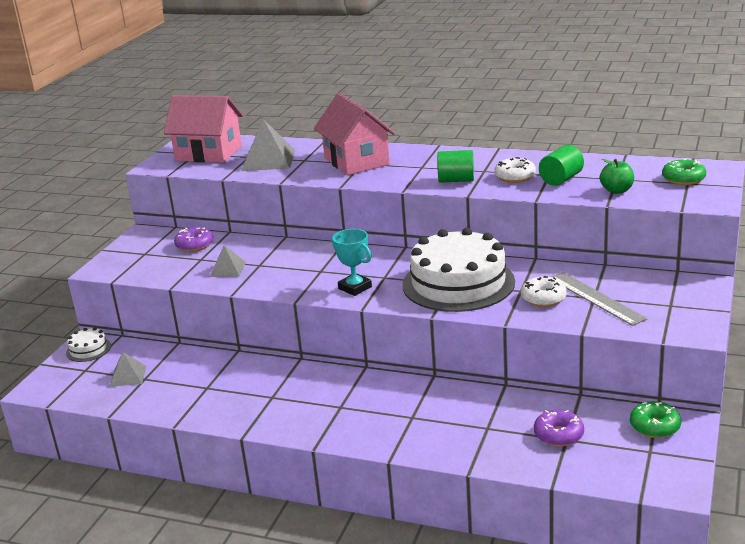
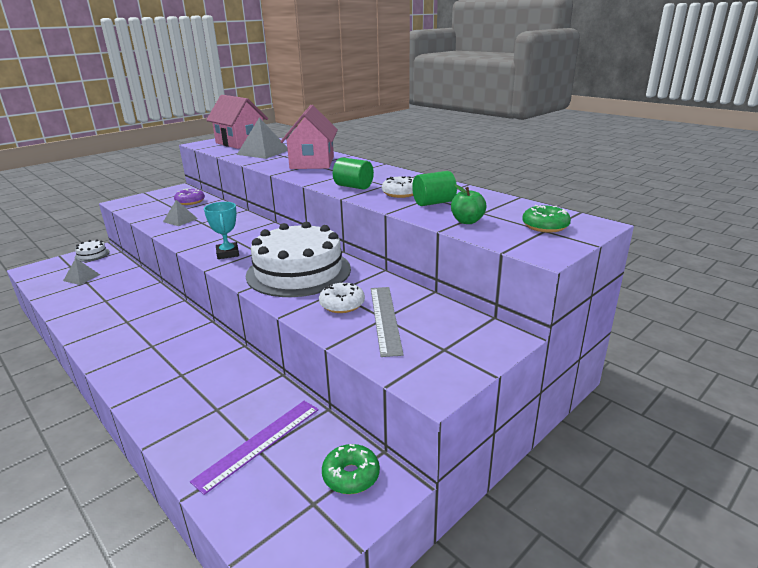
camera: 25 degrees right, 0 degrees up
(558, 435) = (259, 443): purple donut -> purple ruler

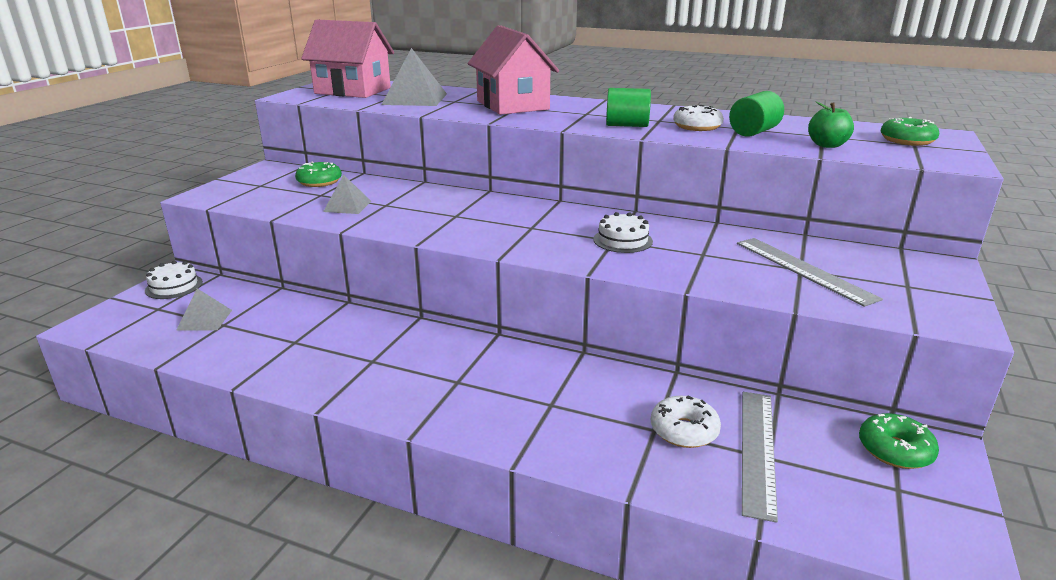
camera: 25 degrees left, 0 degrees up
(190, 202) = (319, 182): purple donut -> green donut
(227, 253) = (493, 235): turquoise trophy -> none
(259, 443) = (757, 450): purple ruler -> grey ruler
(298, 271) = (622, 240): white cake -> white cake, size x0.42
(342, 304) = (734, 265): white donut -> white donut (684, 430)

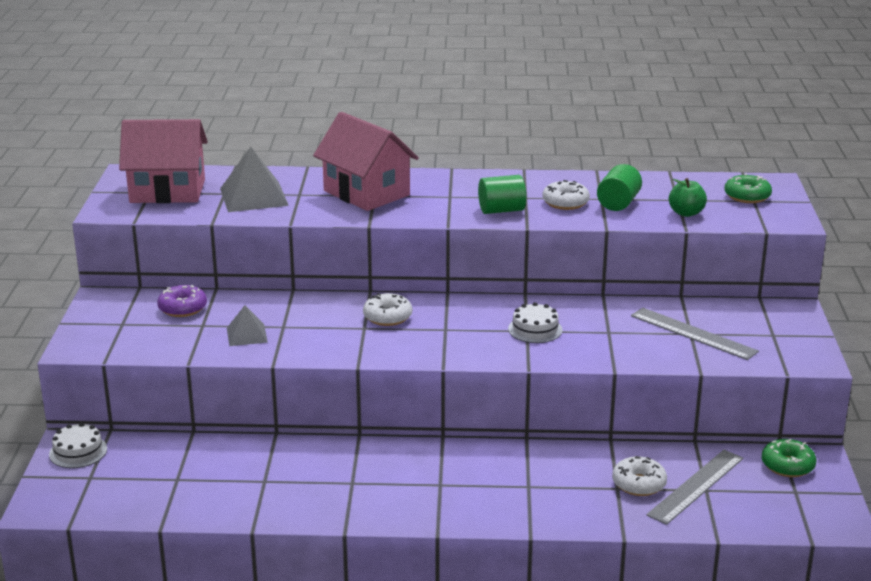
camera: 20 degrees left, 0 degrees up
(205, 320) = (153, 478): grey pyramid -> none
(319, 182) = (182, 308): green donut -> purple donut
(485, 211) = (387, 317): none -> white donut
(757, 450) = (696, 486): grey ruler -> grey ruler turned 45 degrees clockwise

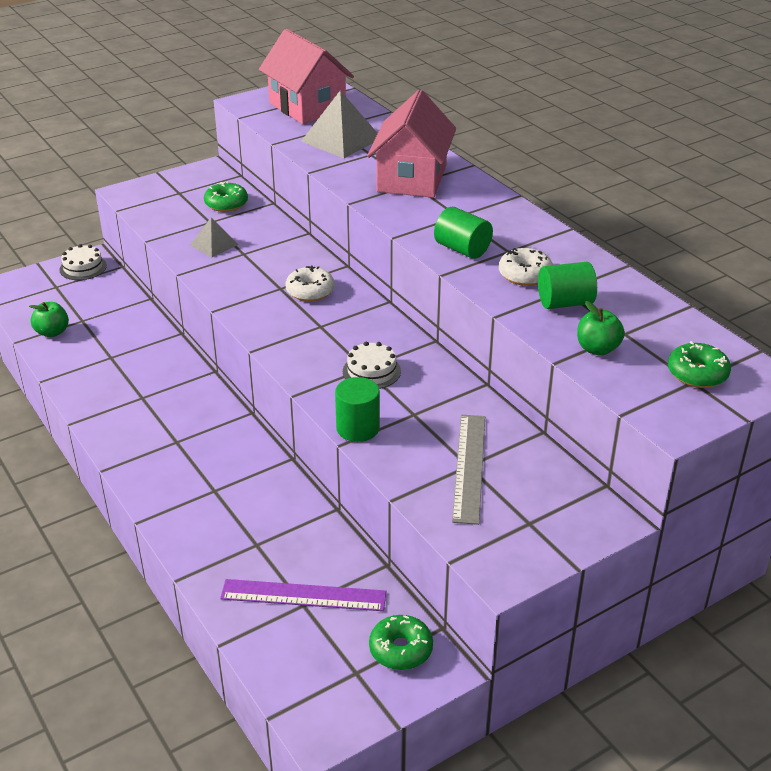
camera: 55 degrees right, 10 degrees up
(174, 502) = (52, 332): none -> green apple
(182, 308) = (226, 204): purple donut -> green donut
(602, 358) = (358, 428): none -> green cylinder
(639, 484) = (274, 555): white donut -> none
(696, 486) = (303, 595): grey ruler -> purple ruler

